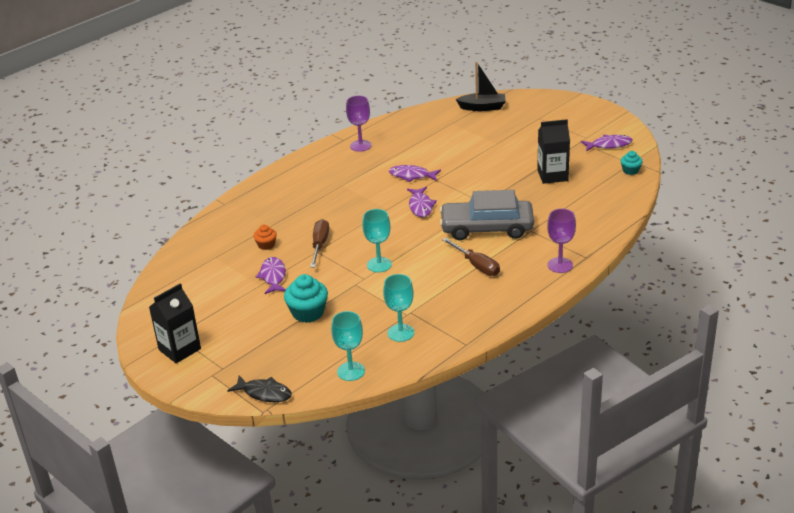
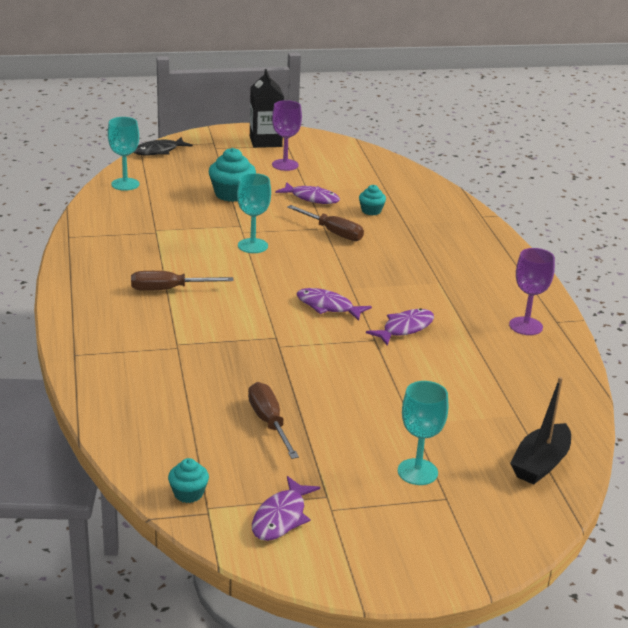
camera: 120 degrees right, 5 degrees down
(266, 245) = (371, 211): orange cupcake -> turquoise cupcake
(400, 333) = (135, 218): turquoise goblet -> turquoise goblet (417, 472)
(487, 228) = (225, 324): grey car -> none
(552, 175) = (269, 422): black carton -> brown screwdriver
(560, 265) = (89, 332): purple goblet -> purple goblet (285, 165)

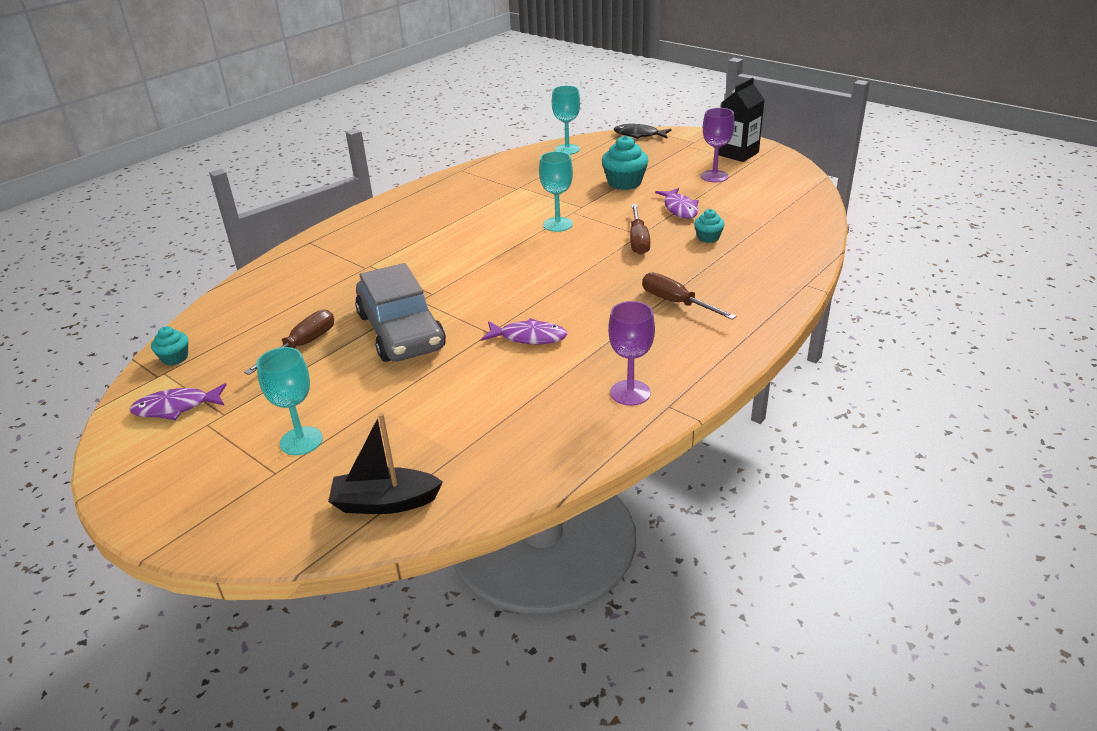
camera: 55 degrees right, 5 degrees up
(169, 289) = (441, 229): brown screwdriver -> brown screwdriver (676, 303)
(316, 372) = (401, 331): none -> grey car
(328, 306) = (511, 291): purple fish -> none

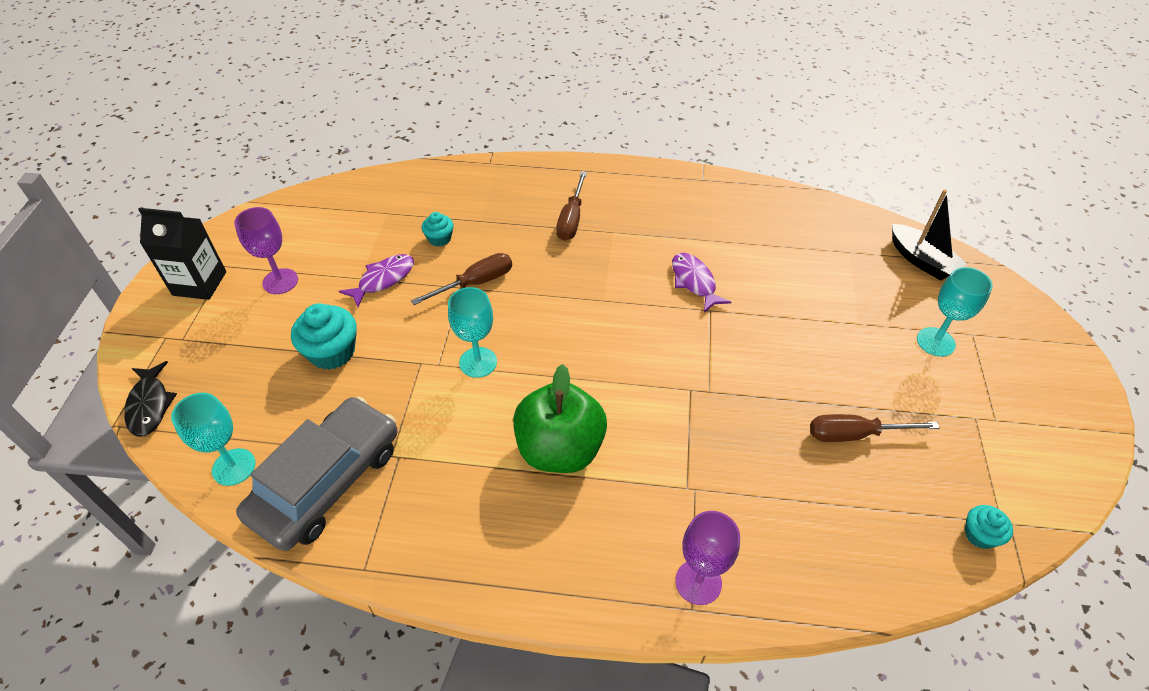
camera: 125 degrees left, 15 degrees up
(176, 407) = (1012, 462): purple fish -> none
(401, 331) = (765, 373): grey car -> grey car (327, 481)
(454, 233) = (560, 449): none -> green apple
(630, 393) = (707, 200): purple goblet -> purple goblet (698, 582)

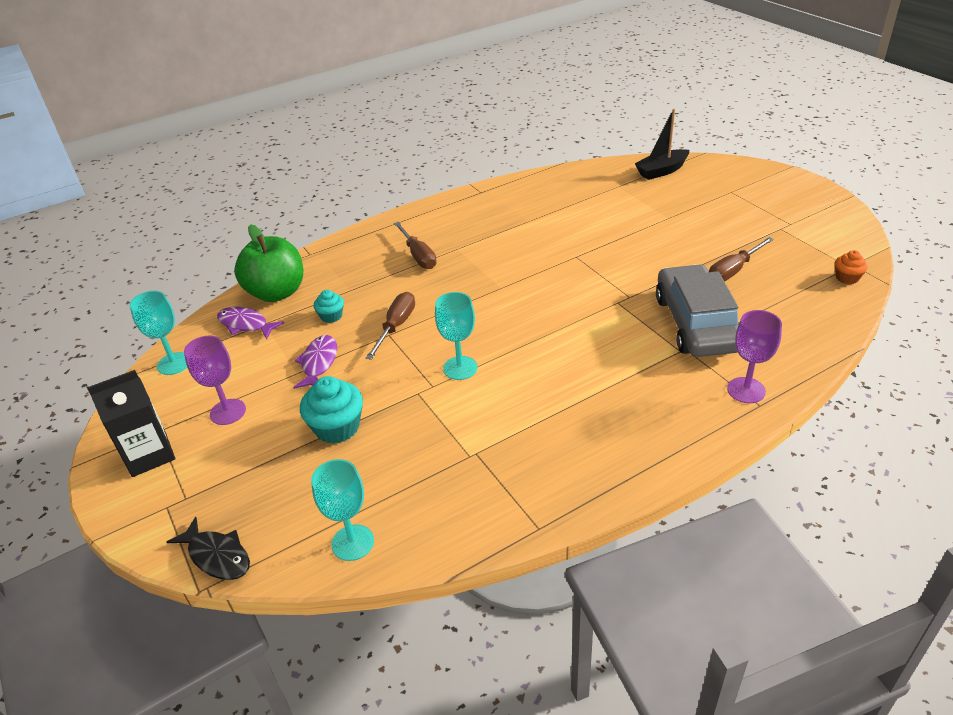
camera: 35 degrees left, 10 degrees down
(327, 481) = (442, 501): grey car -> grey car (696, 323)
(560, 449) = (580, 379): green apple -> green apple (277, 292)
(694, 282) = (546, 247): purple fish -> purple fish (245, 324)
(921, 260) = (661, 171): black boat -> black boat turned 135 degrees clockwise
(935, 342) = (718, 205): turquoise goblet -> turquoise goblet (174, 363)
(980, 535) = (847, 278): turquoise cupcake -> orange cupcake

